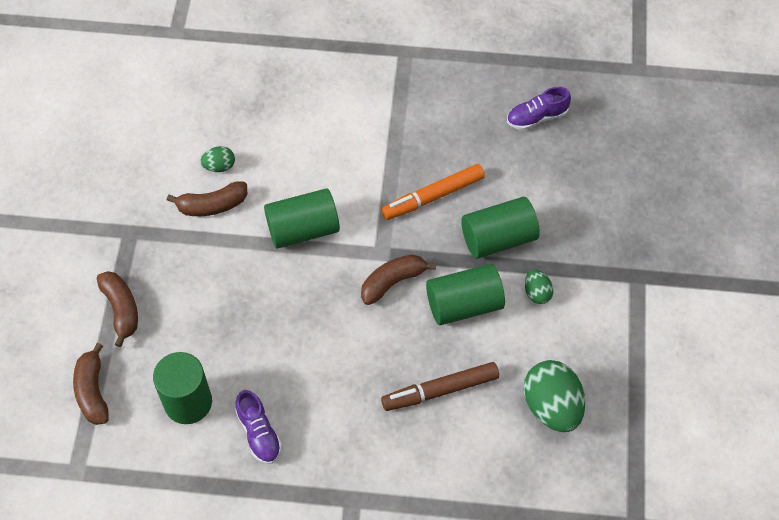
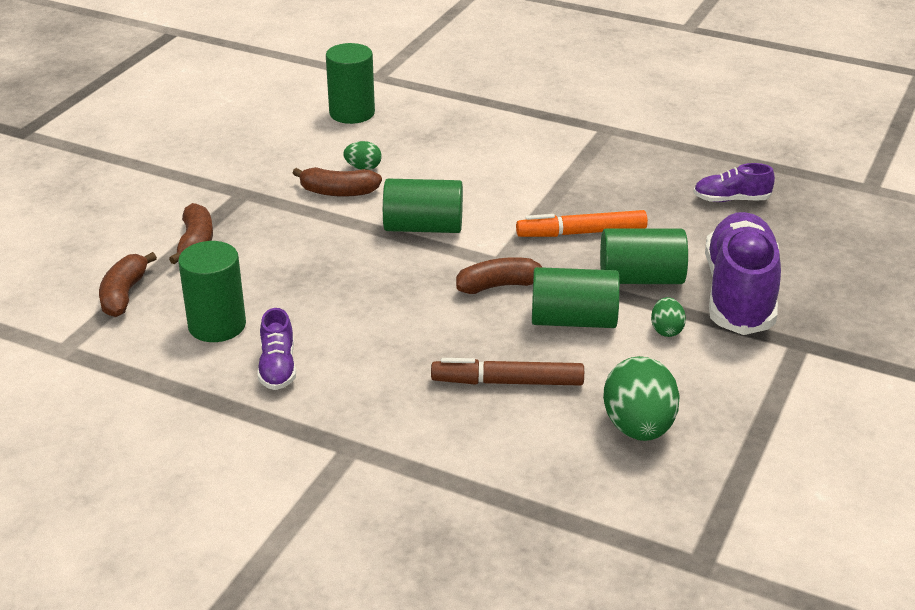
camera: 20 degrees right, 25 degrees down
(176, 93) = (352, 113): none -> green cylinder
(578, 233) = (739, 294): none -> purple shoe

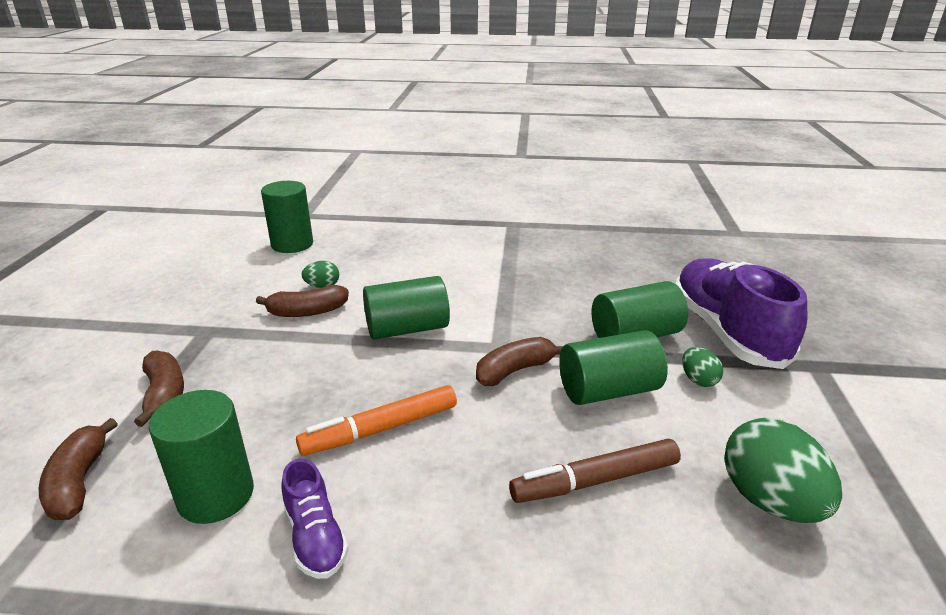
camera: 20 degrees left, 5 degrees down
(581, 233) = (553, 306): orange marker -> orange marker (381, 429)
(731, 199) = (648, 257): purple shoe -> none

